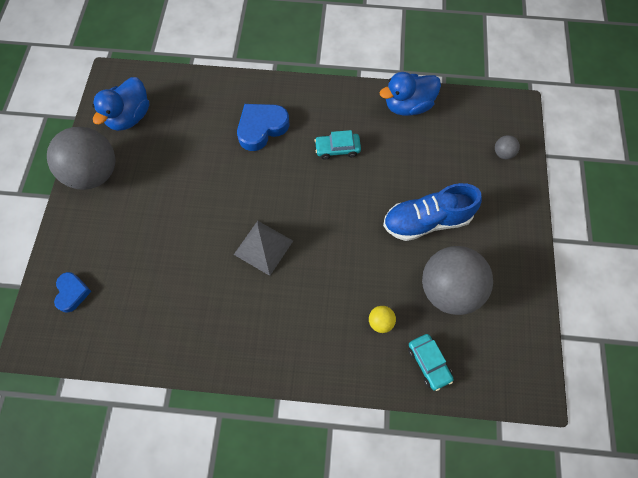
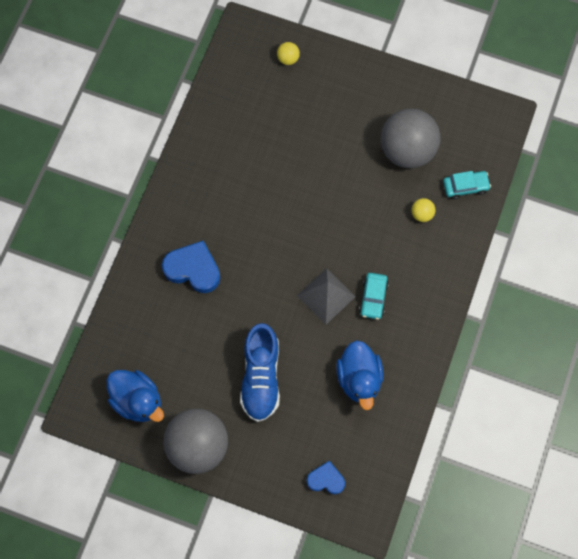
camera: 75 degrees left, 5 degrees up
(261, 128) = (193, 269): blue heart -> blue heart turned 135 degrees clockwise
(337, 149) = (239, 203): turquoise car -> turquoise car (373, 298)
(408, 106) = (209, 124): blue duck -> blue duck (359, 378)
(427, 221) = (338, 147): blue shoe -> blue shoe (261, 377)
(503, 153) = (288, 59): grey ball -> yellow ball

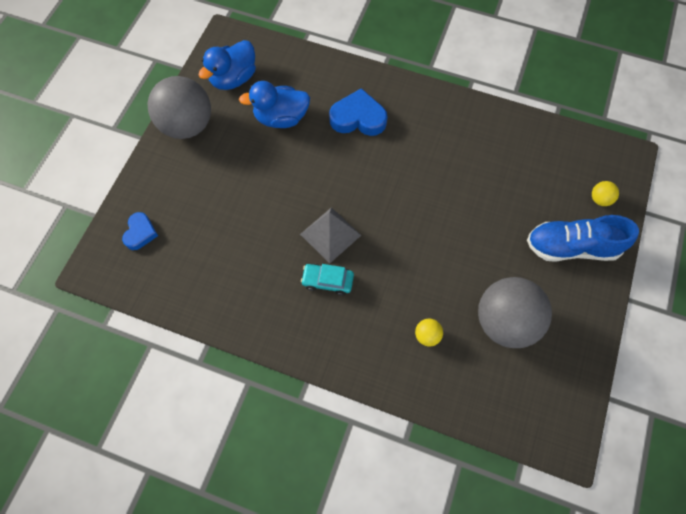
camera: 90 degrees right, 5 degrees down
(193, 269) = (358, 118): blue heart -> blue heart turned 105 degrees counterclockwise
(261, 377) = (248, 175): blue shoe -> blue shoe (572, 247)
(359, 378) = (240, 265): blue duck -> blue duck (281, 118)
(465, 187) = (465, 388): turquoise car -> none

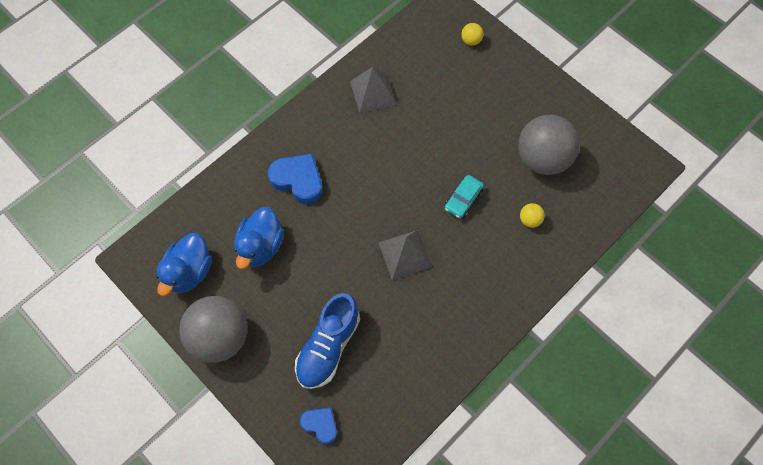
camera: 65 degrees left, 0 degrees up
(233, 79) = (189, 272): blue duck -> blue duck turned 45 degrees clockwise
(327, 281) = (448, 275): turquoise car -> turquoise car (463, 199)
(358, 118) = (298, 180): blue heart -> blue heart turned 90 degrees clockwise
(483, 138) = (373, 92): none -> grey pyramid
(572, 247) = (502, 81): blue shoe -> blue shoe (328, 346)

